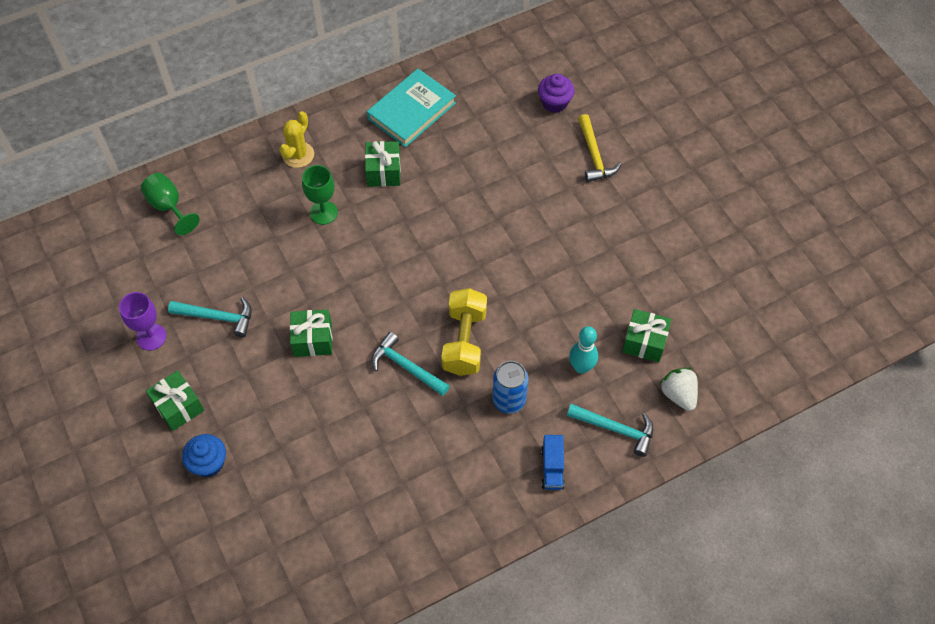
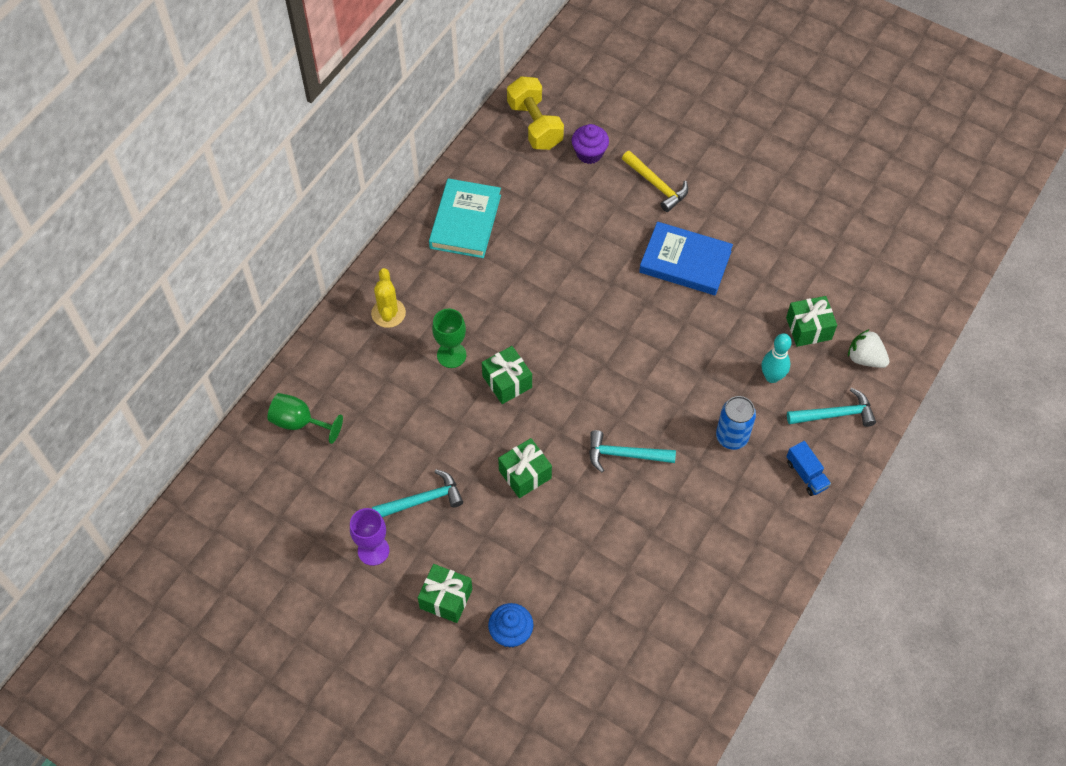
camera: 30 degrees left, 0 degrees up
(383, 172) = (480, 290): green gift -> green gift (507, 382)
(464, 341) = (659, 406): yellow dumbbell -> yellow dumbbell (535, 125)
(573, 231) = (685, 262): none -> blue book

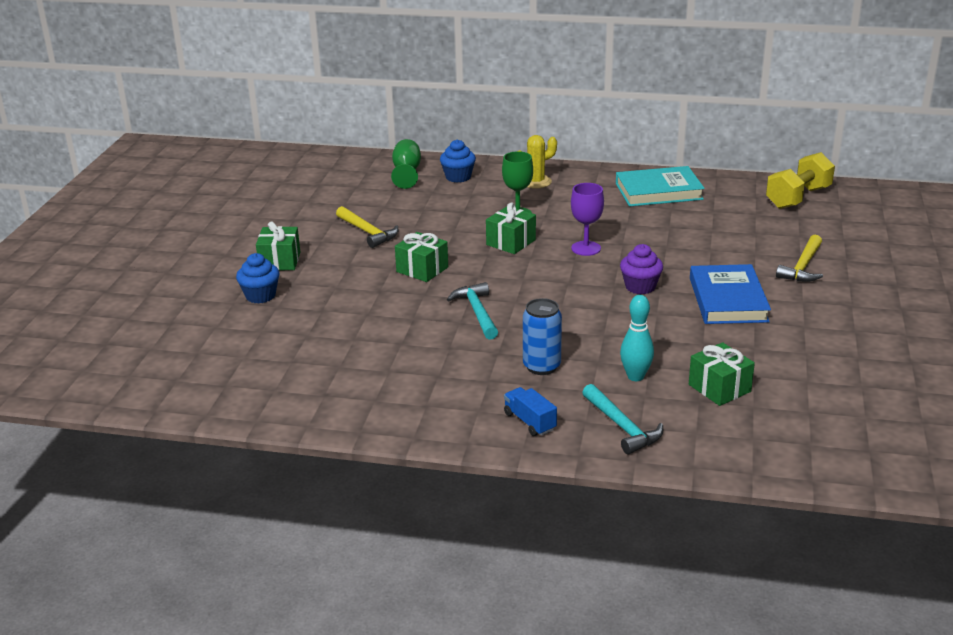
camera: 70 degrees right, 30 degrees down
(338, 378) = (458, 177): none -> blue cupcake
(373, 550) = (309, 223): purple goblet -> purple goblet (586, 248)
(423, 500) = (368, 232): turquoise hammer -> yellow hammer
(589, 153) = (798, 228): purple cupcake -> purple cupcake (640, 287)
(806, 474) = (530, 422): blue truck -> blue truck turned 105 degrees clockwise
(865, 358) = (715, 434): white strawberry -> none

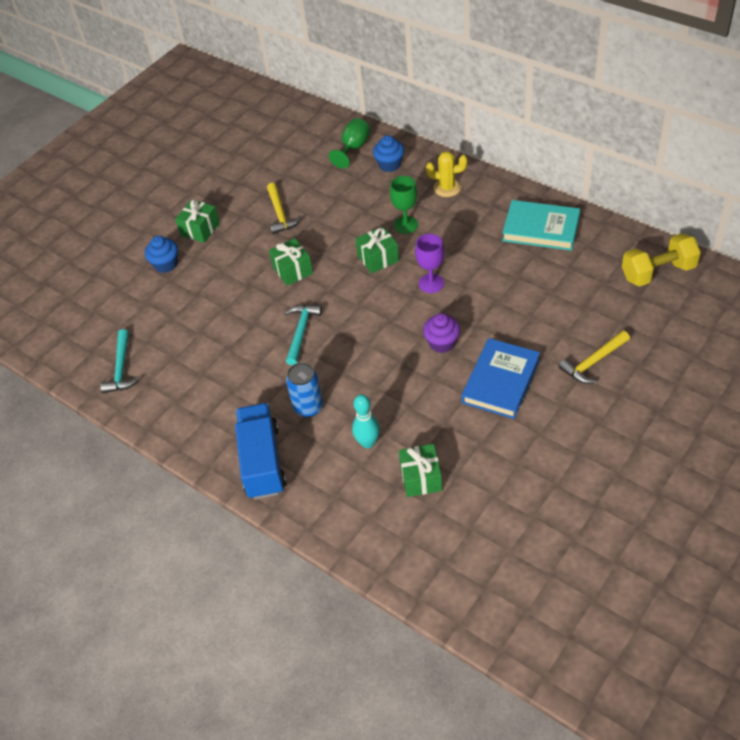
camera: 30 degrees right, 20 degrees up
(530, 422) = (262, 462): blue truck -> blue truck, size x2.01
(622, 427) = (322, 491): turquoise hammer -> turquoise hammer (121, 369)

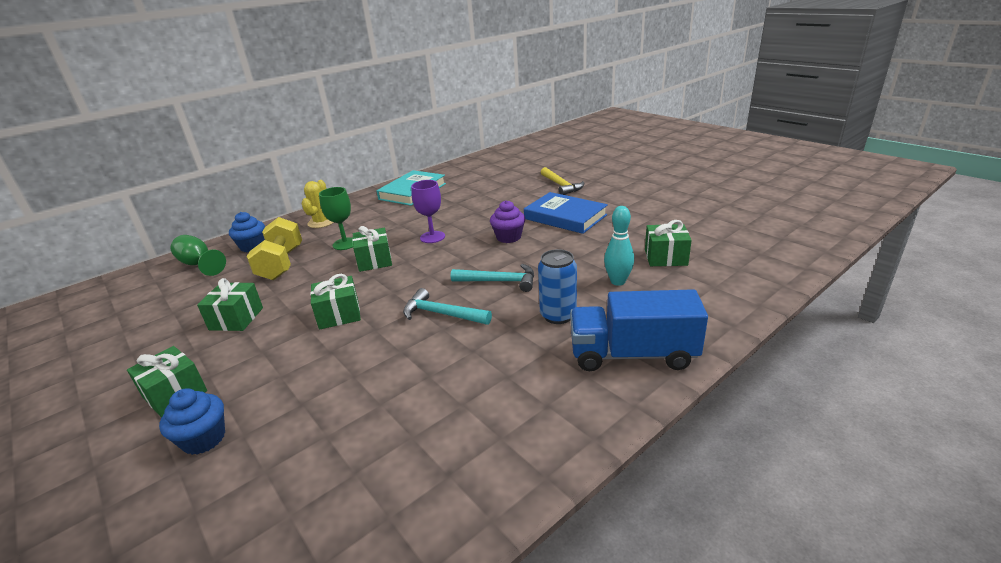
camera: 80 degrees left, 20 degrees down
(121, 369) = (394, 513): turquoise hammer -> turquoise hammer (499, 281)
(280, 214) = (236, 319): yellow hammer -> green gift
(658, 272) = (490, 162): yellow dumbbell -> yellow dumbbell (281, 264)

